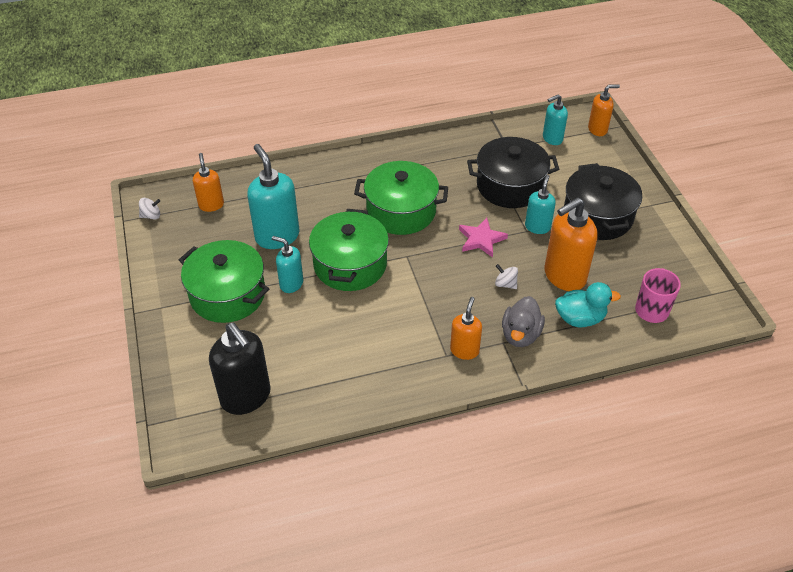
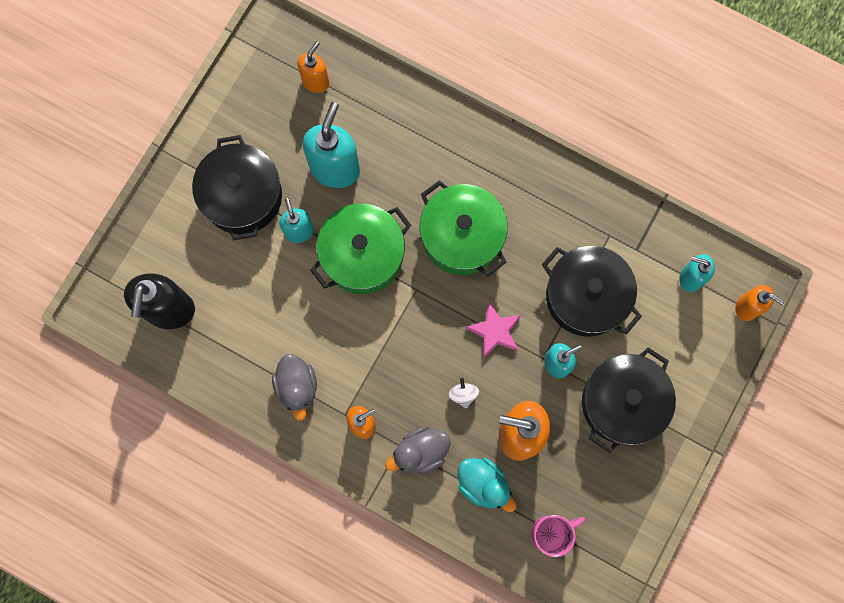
camera: 45 degrees right, 30 degrees up
(151, 216) = (258, 50): white spinning top -> none
(228, 294) = (242, 196): green pot -> black pot
(395, 367) = (297, 387): none -> grey duck

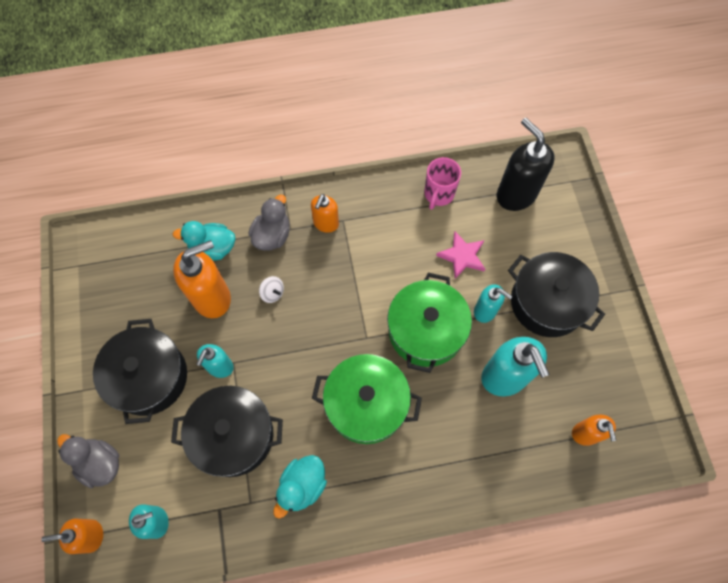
camera: 140 degrees right, 10 degrees down
(297, 387) = (389, 212): grey duck -> grey duck (100, 463)
(495, 331) = (284, 354): pink star -> pink star (462, 256)
(550, 533) = (143, 252): pink mug -> pink mug (438, 194)
(560, 216) = (302, 486): none -> turquoise duck

